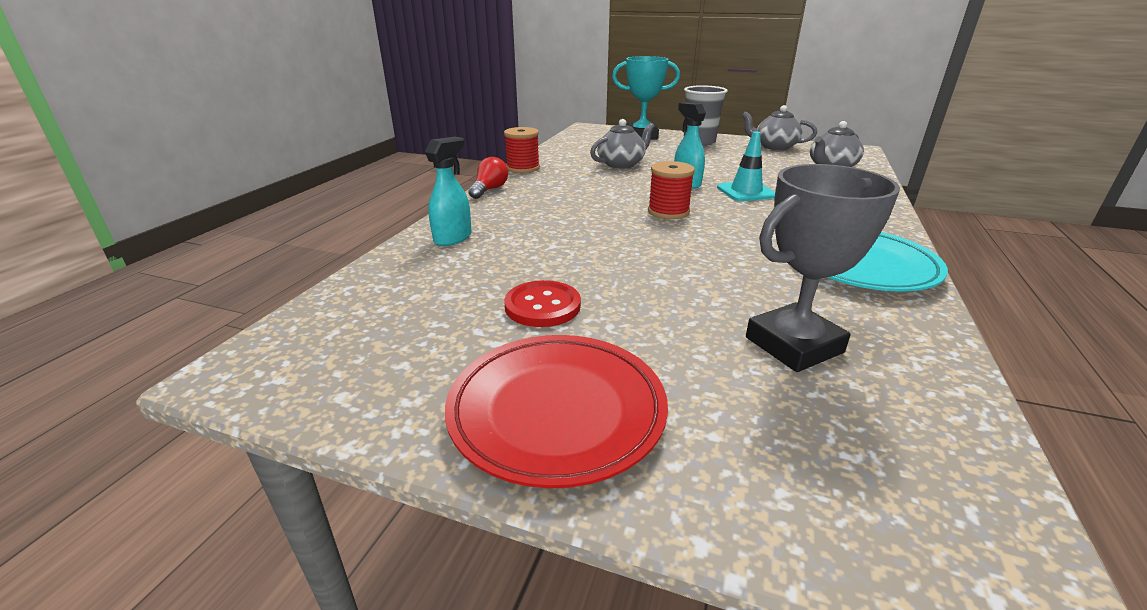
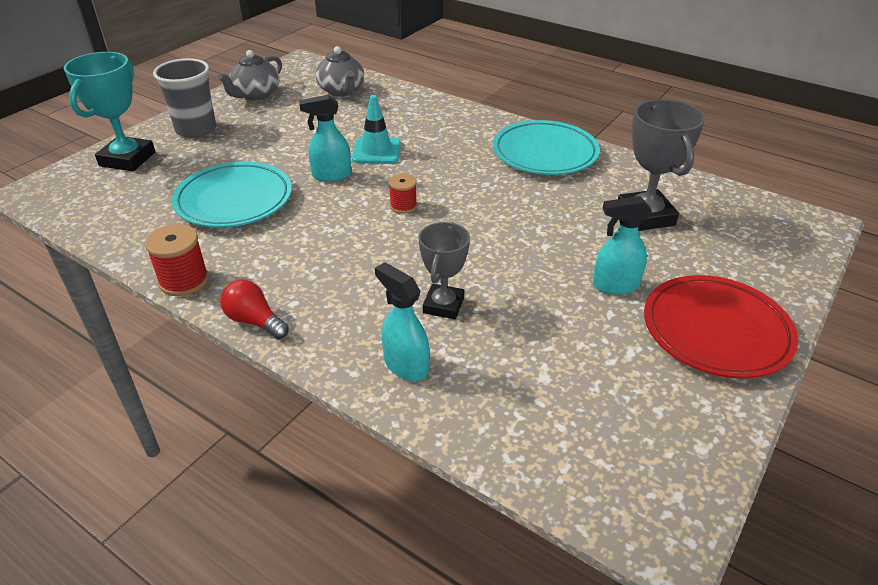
camera: 75 degrees left, 10 degrees up
(533, 243) = (443, 305): none -> grey trophy
(542, 306) = (576, 318): red button -> none
(614, 327) = (615, 285): none -> turquoise spray bottle
(621, 164) = (234, 200): grey teapot -> turquoise plate
(668, 212) = (403, 206): red spool -> red spool, size x0.64

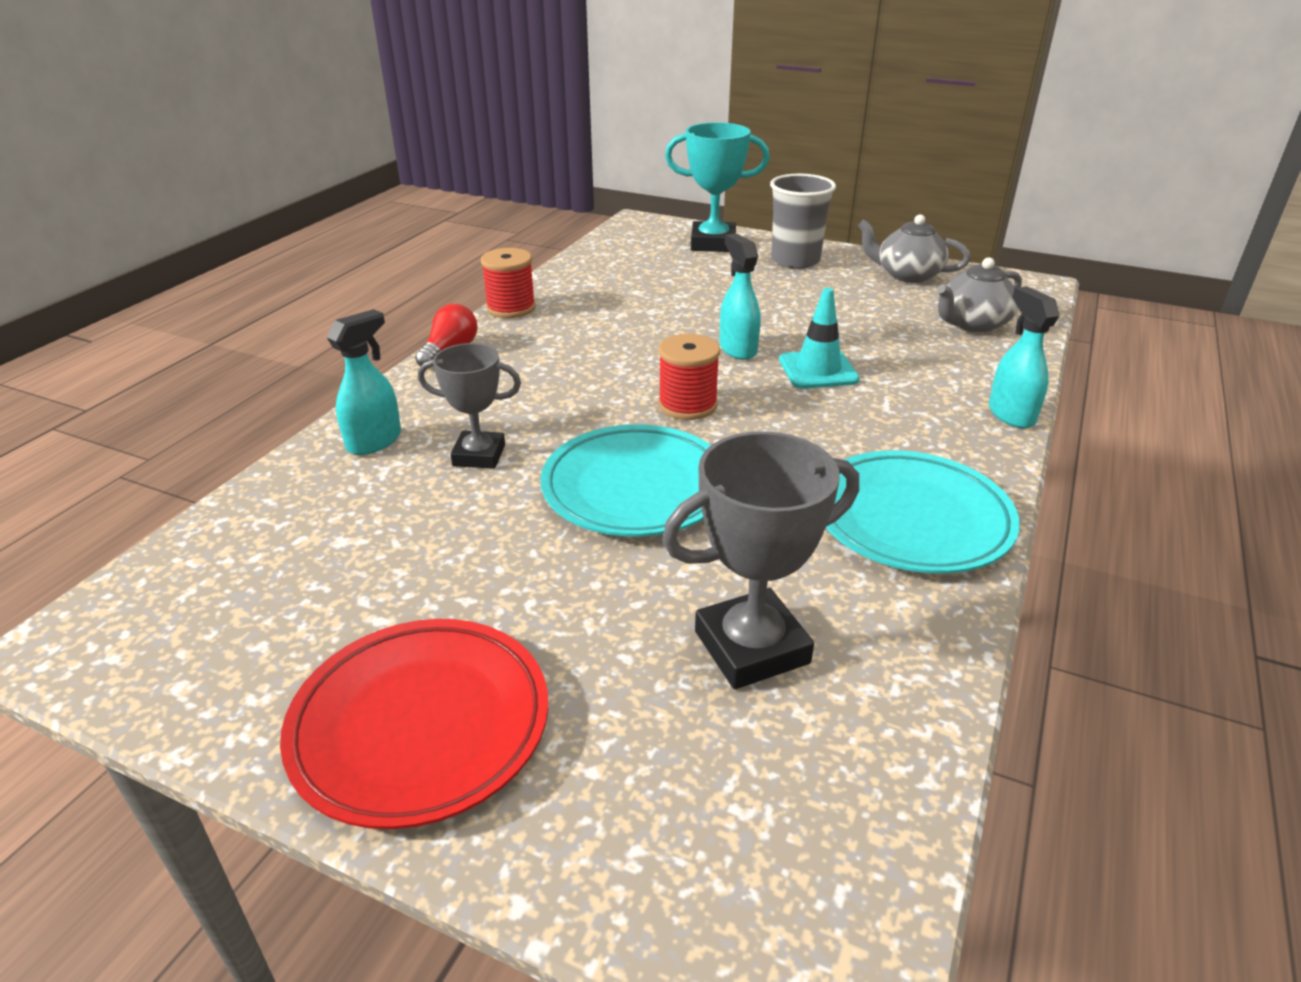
camera: 80 degrees right, 5 degrees down
(234, 200) = (658, 305): turquoise plate -> turquoise plate (635, 488)
(403, 206) = (687, 405): red spool -> red spool, size x1.56
(615, 285) = (534, 605): turquoise spray bottle -> turquoise spray bottle (1010, 414)

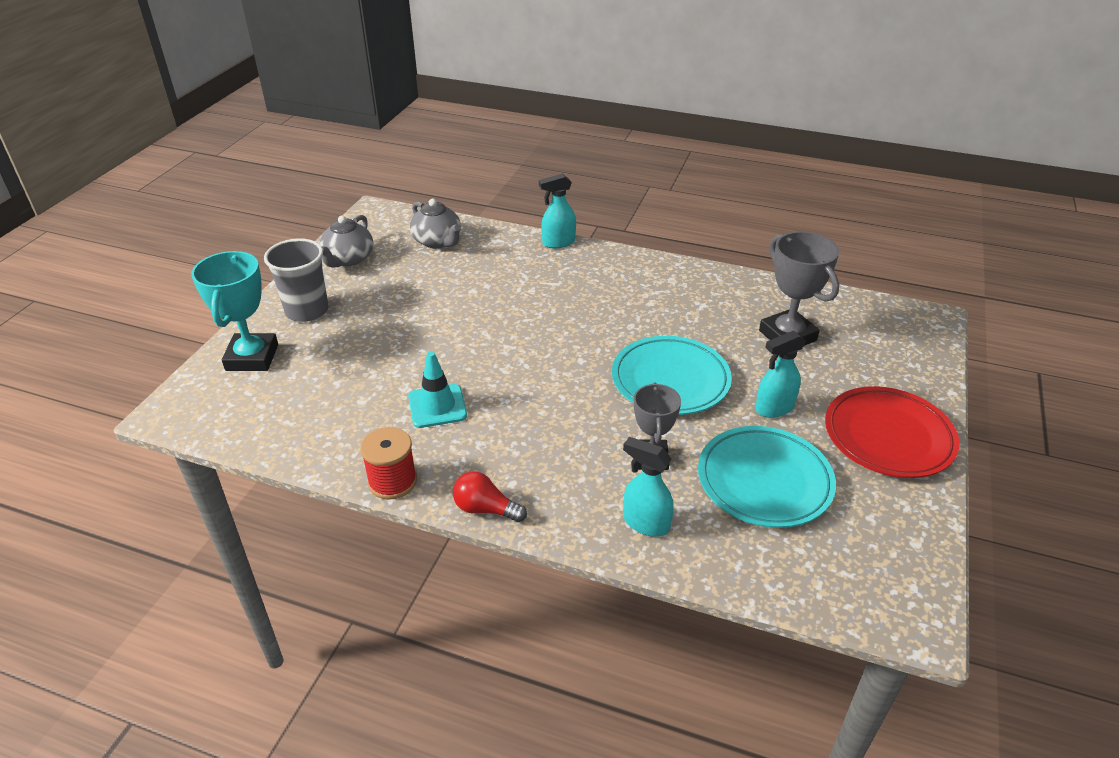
camera: 95 degrees left, 5 degrees up
(687, 405) = (565, 363): red spool -> none
(737, 349) = (478, 341): turquoise spray bottle -> turquoise spray bottle (774, 408)
(818, 370) = (509, 306): turquoise traffic cone -> turquoise traffic cone (437, 406)
(911, 519) = (671, 284): turquoise plate -> turquoise plate (764, 481)

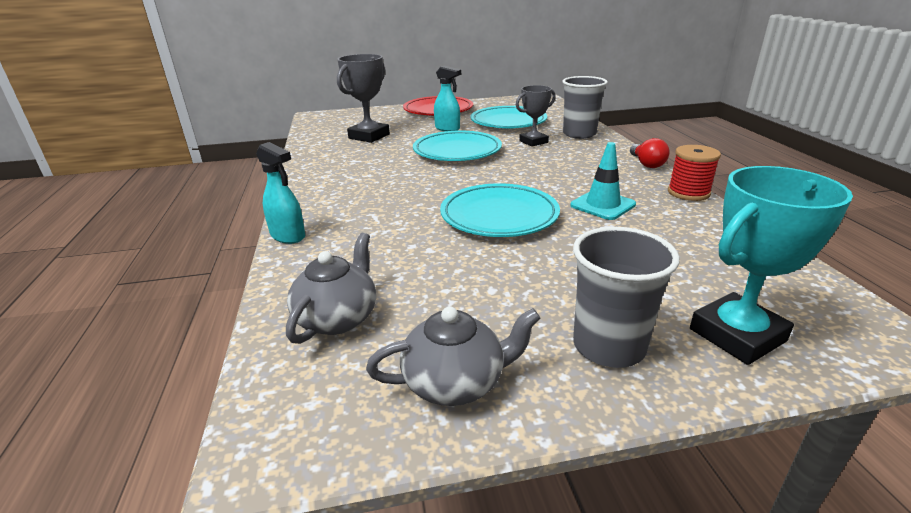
camera: 120 degrees left, 10 degrees down
(484, 340) = (499, 216): none -> turquoise plate
(645, 523) = (579, 134): turquoise spray bottle -> grey cup

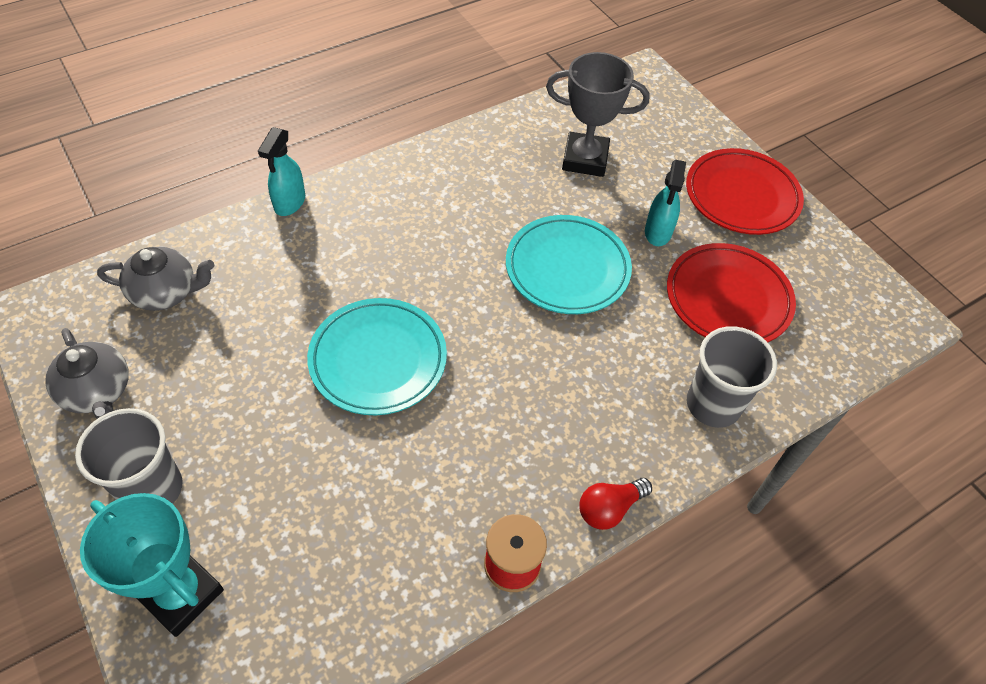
camera: 65 degrees right, 25 degrees up
(508, 122) = (728, 299): turquoise plate -> red plate
(533, 142) = (646, 349): grey trophy -> none
(602, 205) = (439, 461): turquoise traffic cone -> none

